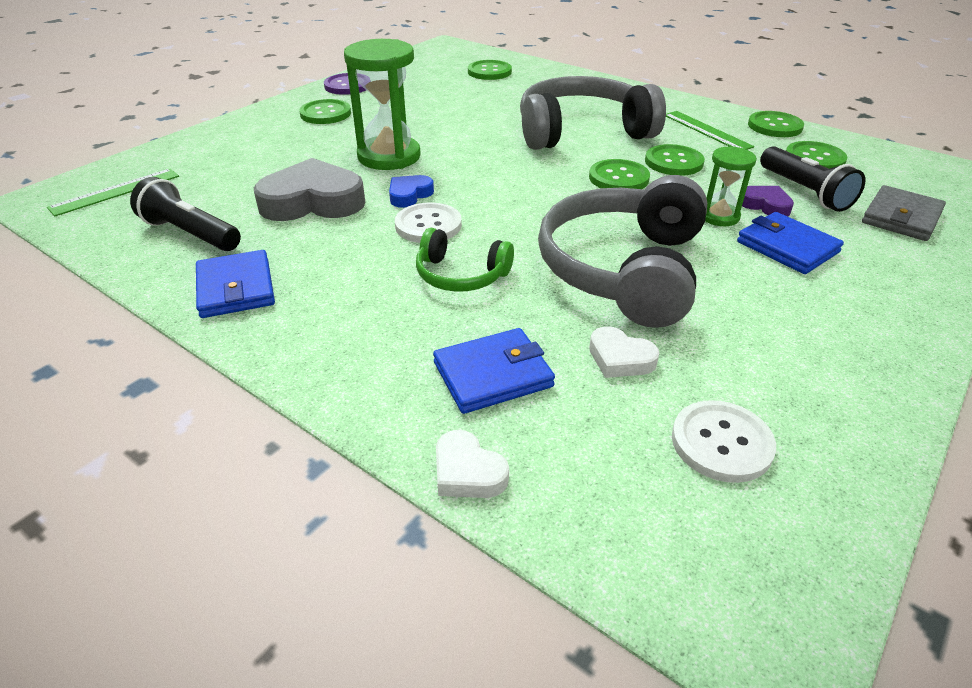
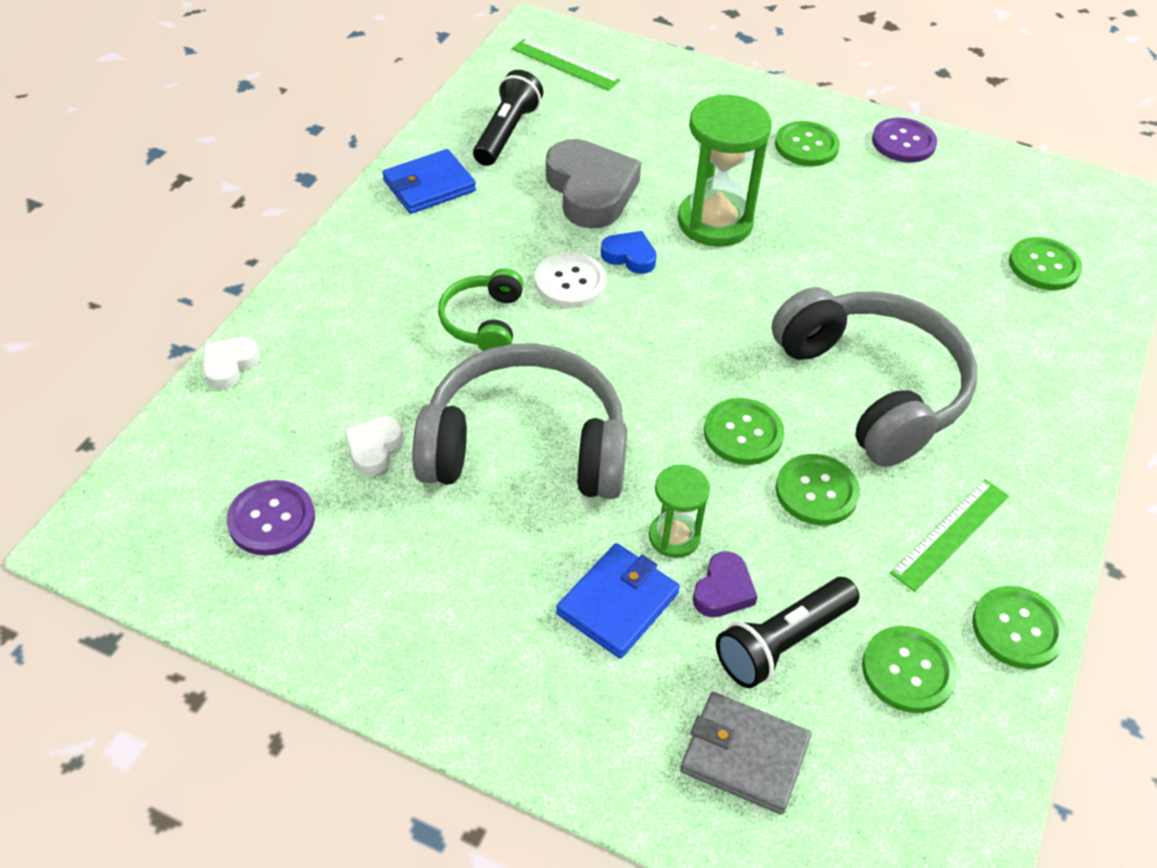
camera: 75 degrees right, 10 degrees up
(493, 374) = (339, 364): blue wallet -> none
(721, 443) = (271, 519): white button -> purple button

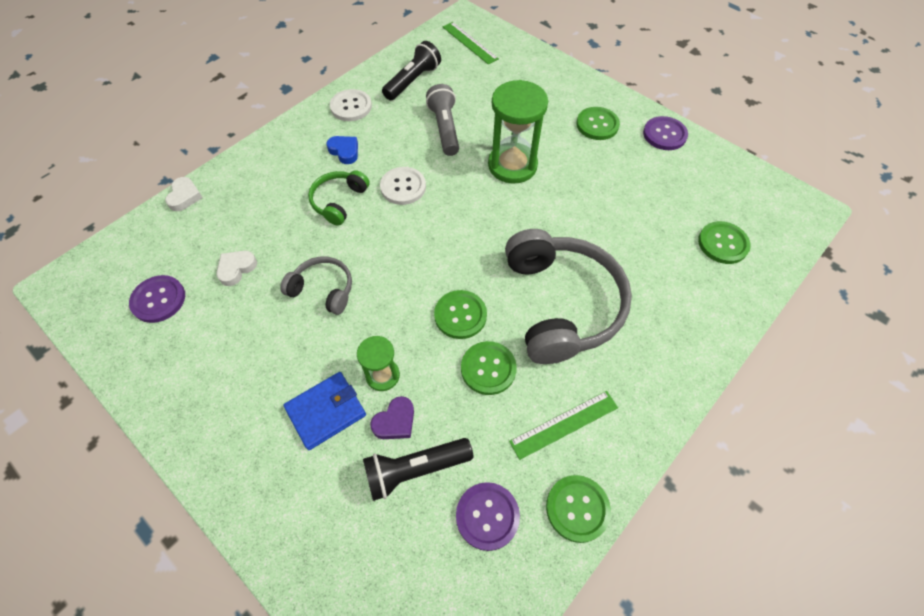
camera: 20 degrees right, 10 degrees up
(229, 365) = (185, 196): white heart -> white heart turned 135 degrees clockwise
(429, 186) = (351, 106): blue wallet -> white button
(525, 446) = (323, 290): grey headphones -> grey headphones, size x0.50
(590, 191) = (445, 129): grey heart -> grey flashlight
(629, 256) = (447, 177): blue heart -> blue heart (344, 151)
(744, 755) = (352, 543): grey wallet -> none
(908, 671) = (487, 516): green button -> purple button

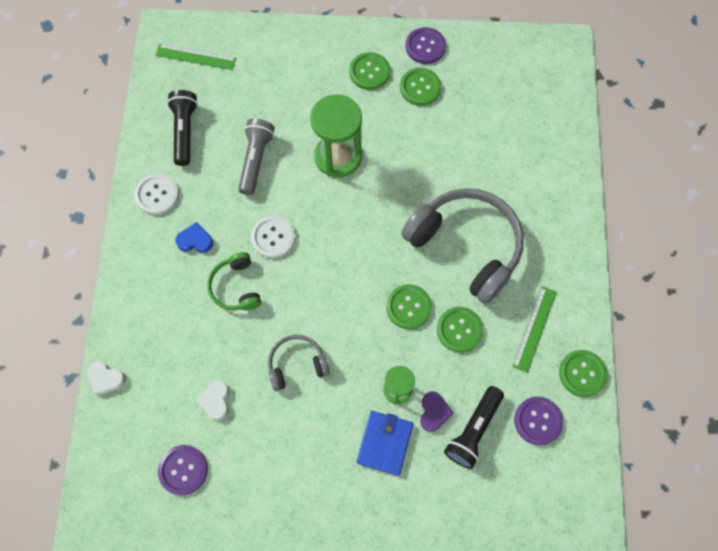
camera: 40 degrees left, 10 degrees up
(185, 196) = (106, 379): white heart -> white heart turned 150 degrees clockwise
(445, 129) = (255, 160): grey flashlight -> grey flashlight turned 60 degrees clockwise
(723, 243) = (532, 117): green button -> green button (420, 87)

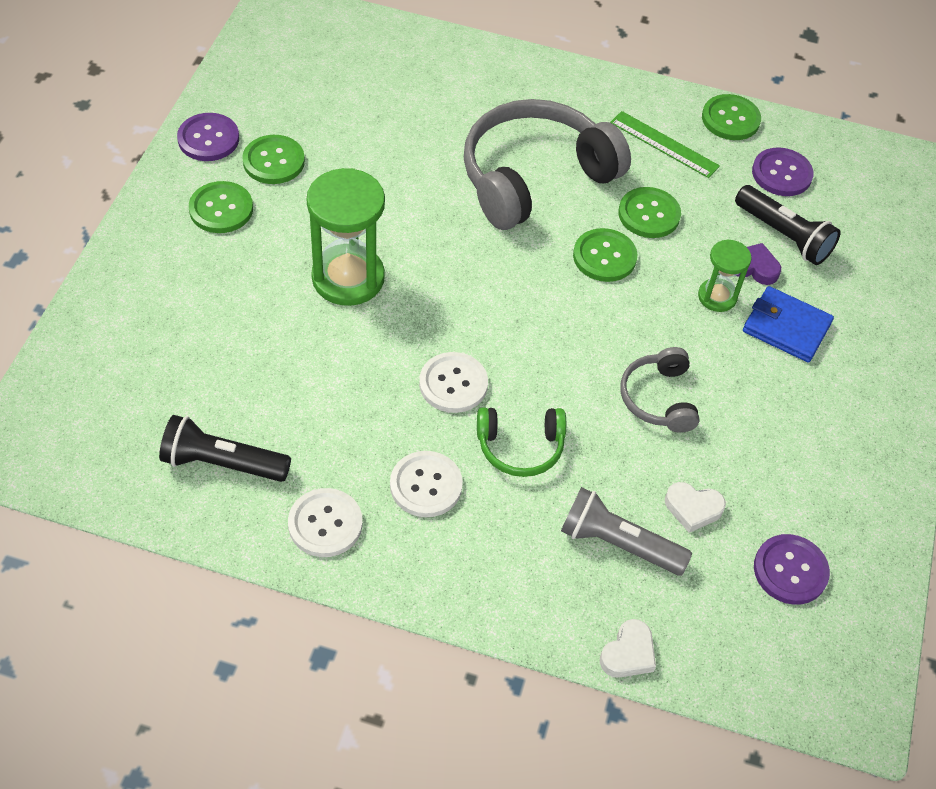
camera: 80 degrees left, 15 degrees down
(195, 57) = (83, 420): green ruler -> none
(195, 240) = (426, 485): blue heart -> white button
(255, 160) = (314, 378): grey flashlight -> grey flashlight (618, 543)

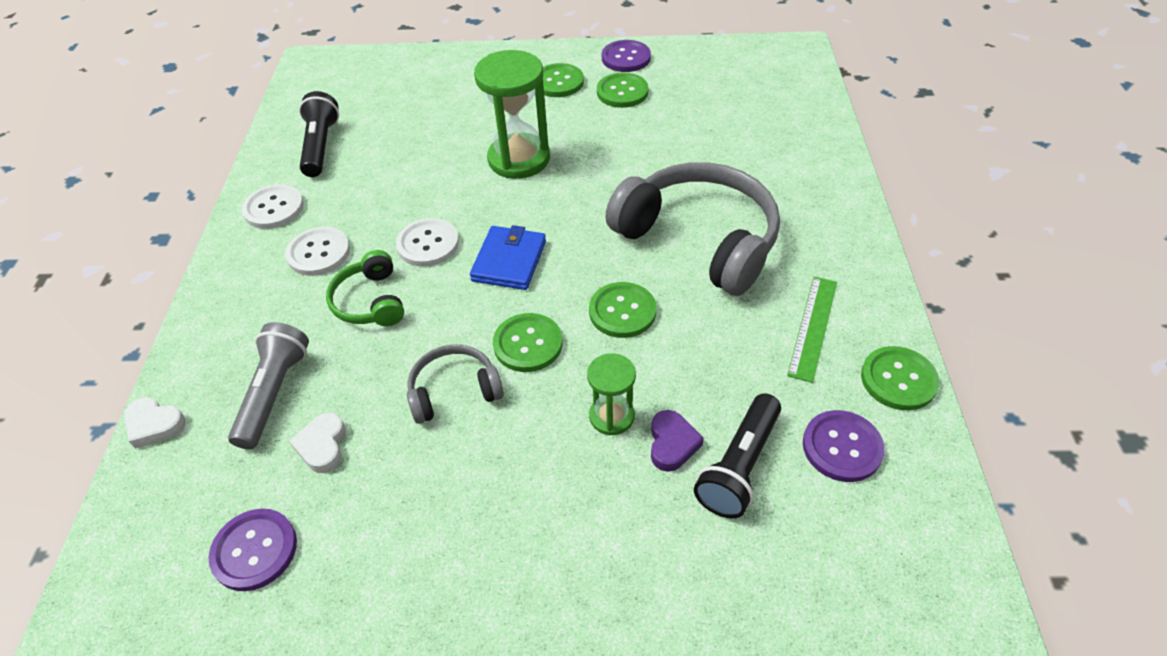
camera: 80 degrees right, 5 degrees down
(649, 214) = (700, 334): green button -> green button (528, 344)
(786, 327) = (594, 492): blue wallet -> blue wallet (509, 261)

